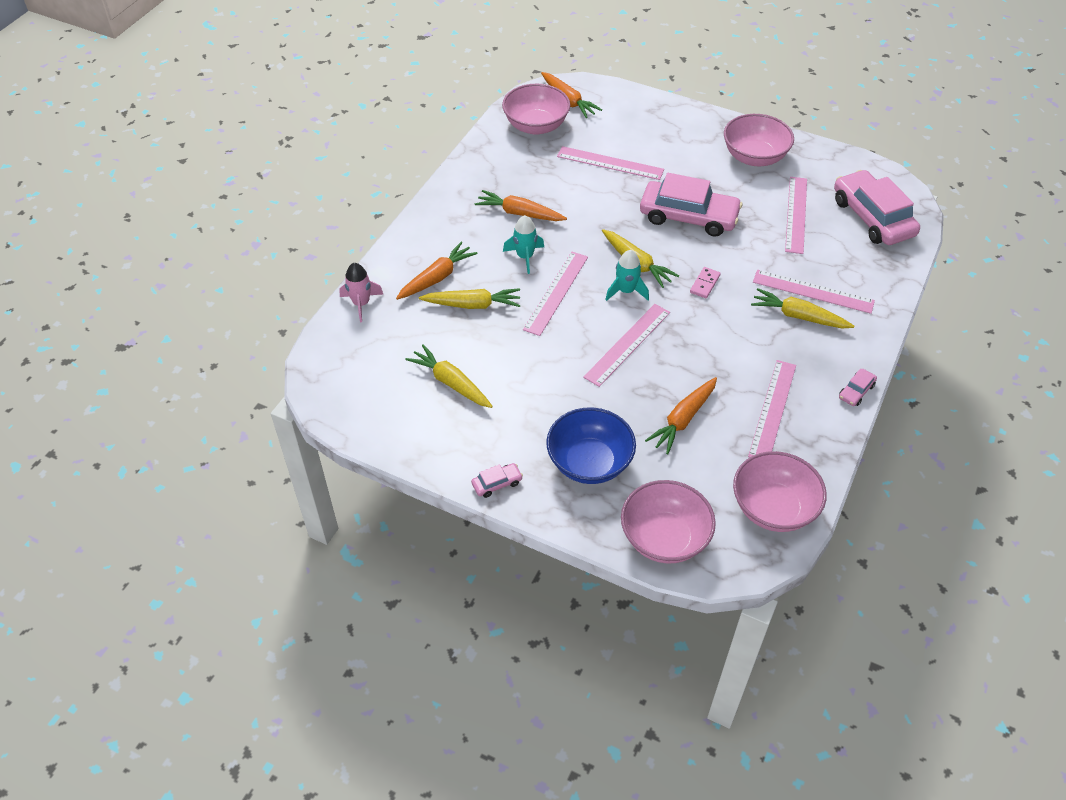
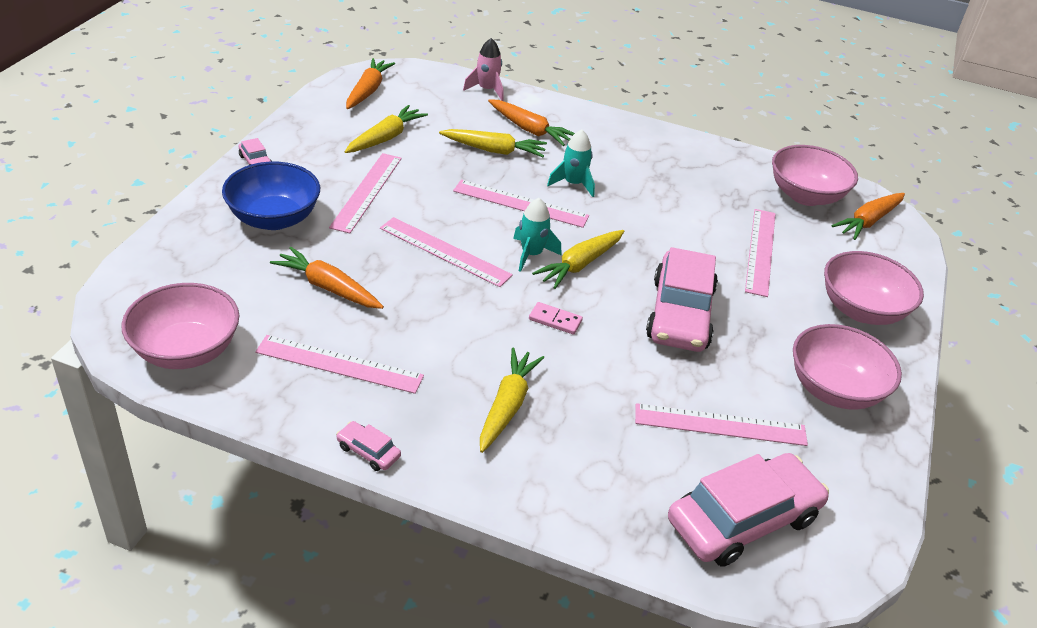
camera: 80 degrees right, 10 degrees down
(472, 305) = (494, 150): yellow carrot -> yellow carrot turned 75 degrees counterclockwise
(519, 213) = (643, 181): orange carrot -> orange carrot (368, 91)
(664, 538) = (165, 264): pink bowl -> pink bowl (861, 310)
(813, 291) = (559, 426): pink ruler -> pink ruler (367, 192)

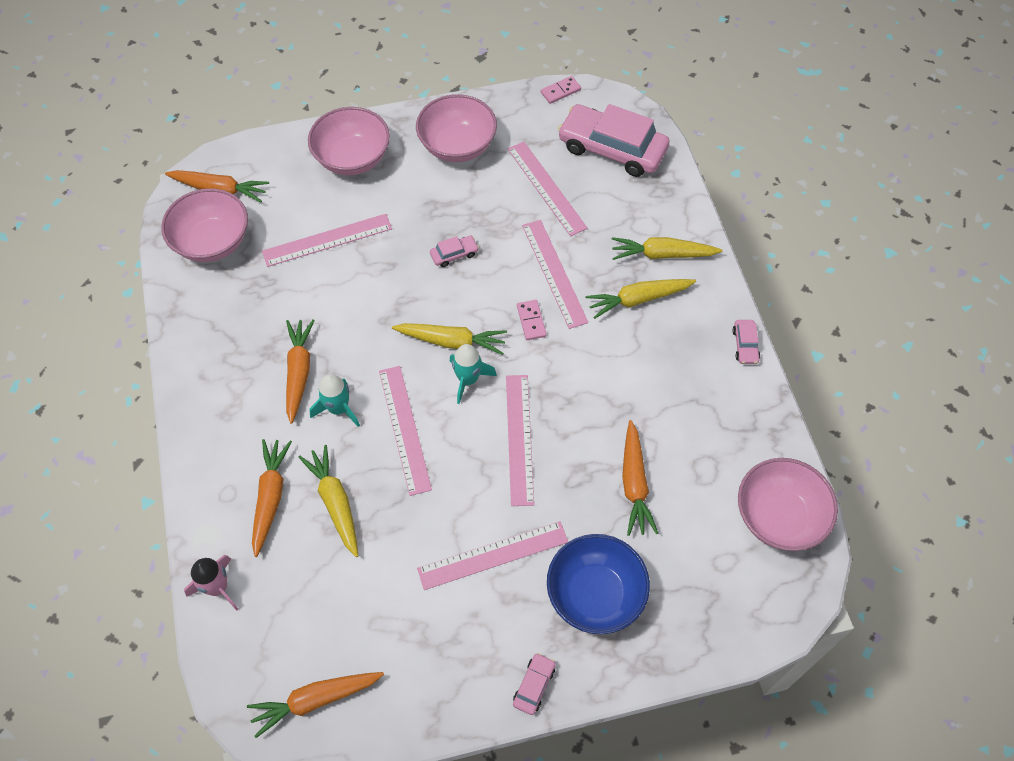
camera: 120 degrees left, 20 degrees up
(339, 364) = (697, 415): pink ruler -> pink ruler (554, 273)
(385, 138) = (393, 609): yellow carrot -> yellow carrot (662, 254)
(627, 181) = (299, 372): none -> orange carrot
(680, 314) = (454, 254): pink car -> pink car, size x0.42
(880, 531) = (560, 91): none -> pink domino

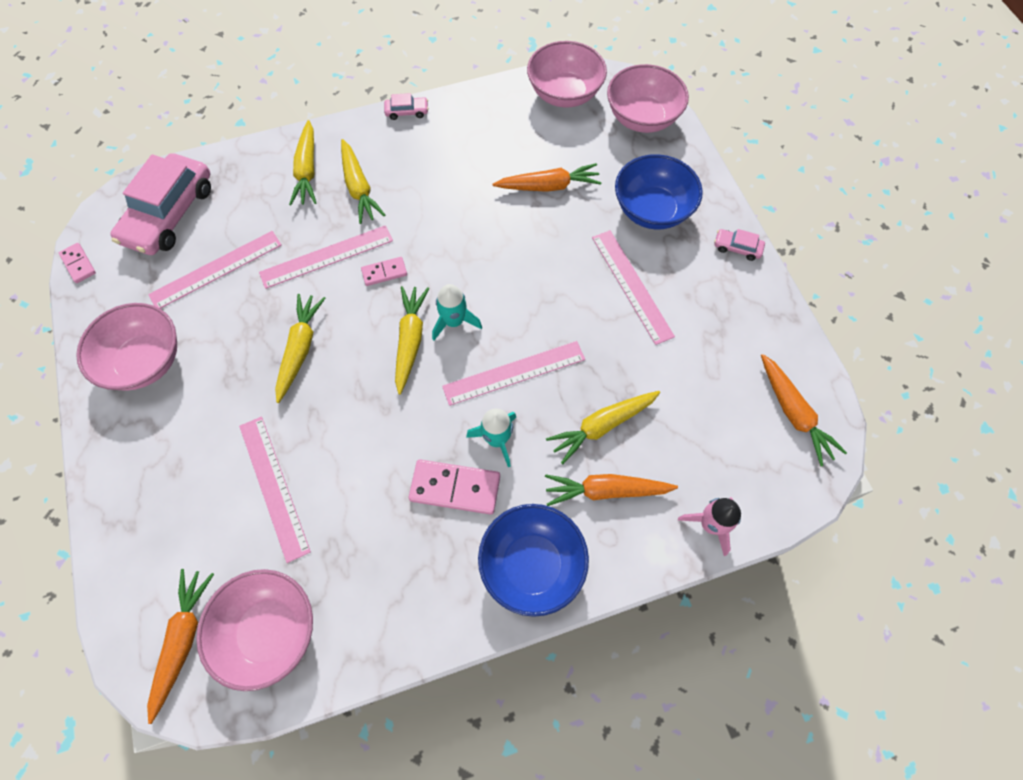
camera: 95 degrees left, 5 degrees up
(218, 428) = (532, 565): none -> blue bowl
(299, 372) = (455, 488): orange carrot -> pink domino
(352, 158) = (149, 476): pink bowl -> pink bowl (642, 118)
(454, 254) = (300, 349): pink car -> yellow carrot
(519, 438) = (514, 273): pink ruler -> none

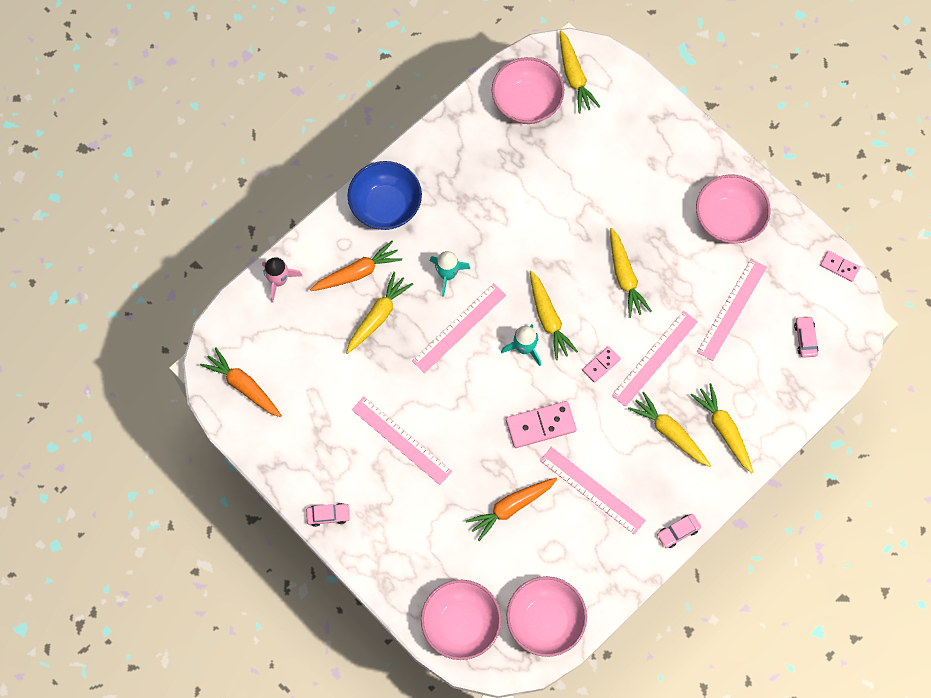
camera: 155 degrees right, 5 degrees up
(169, 214) = (805, 339): pink car -> pink car, size x0.42
(183, 640) = (574, 76): orange carrot -> yellow carrot
(274, 486) = (579, 179): pink ruler -> pink ruler (592, 490)
(455, 488) = (459, 230): pink domino -> pink domino (540, 425)
(652, 210) = (412, 522): blue bowl -> none

